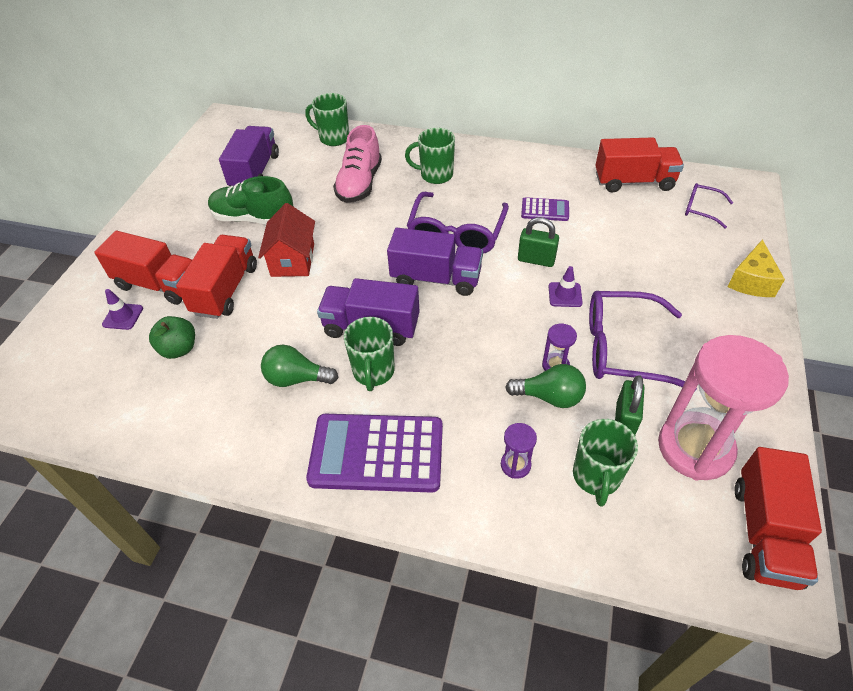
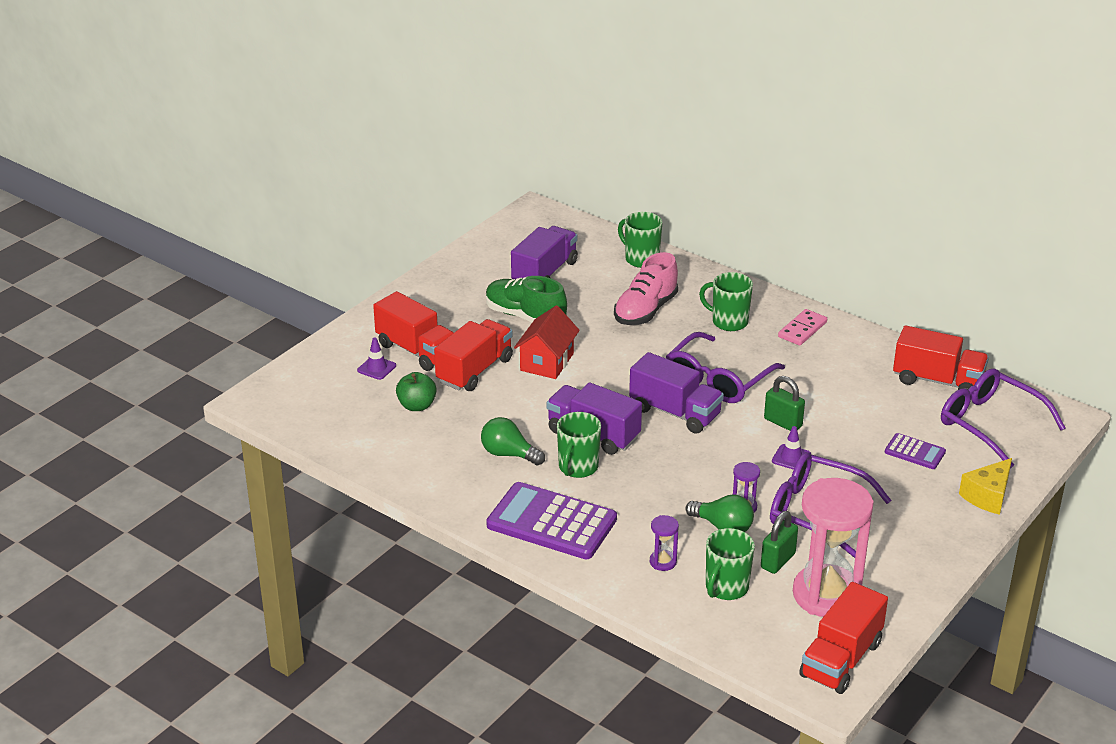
camera: 20 degrees right, 15 degrees down
(499, 166) = (802, 329): none -> pink domino
(545, 210) = (822, 382): purple calculator -> purple calculator (915, 452)
(701, 209) = (990, 424): purple glasses -> purple glasses, size x1.93

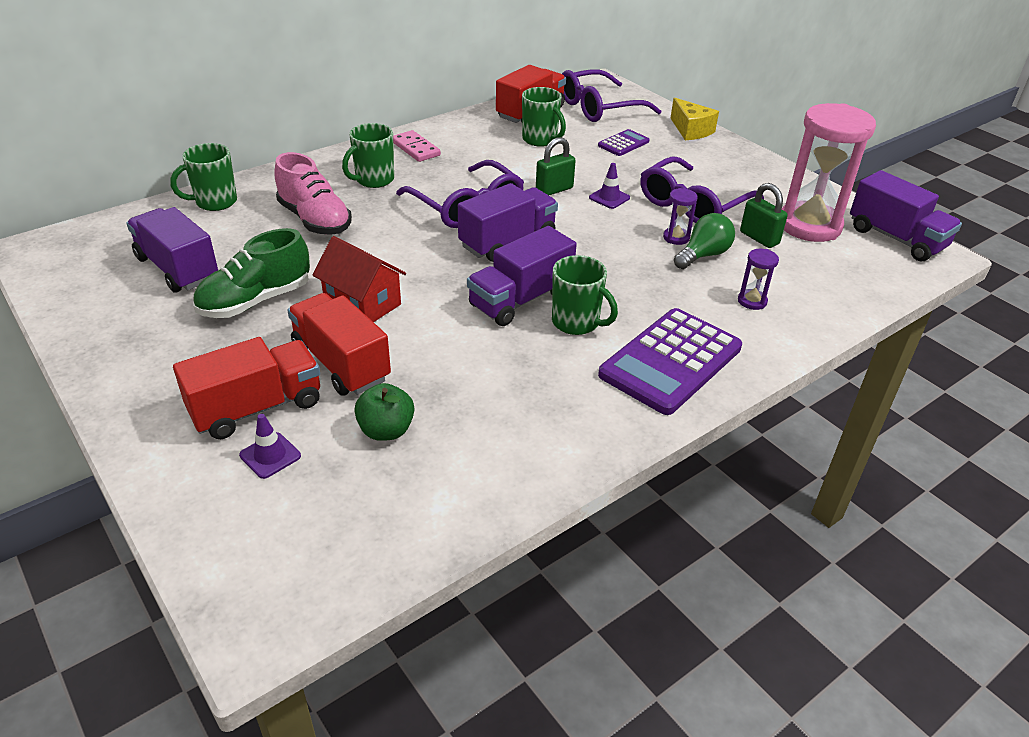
camera: 75 degrees left, 5 degrees up
(509, 454) = (530, 369): green light bulb -> none
(726, 588) = (796, 274): green mug -> green mug (540, 140)
(841, 659) = (896, 238): red truck -> purple truck

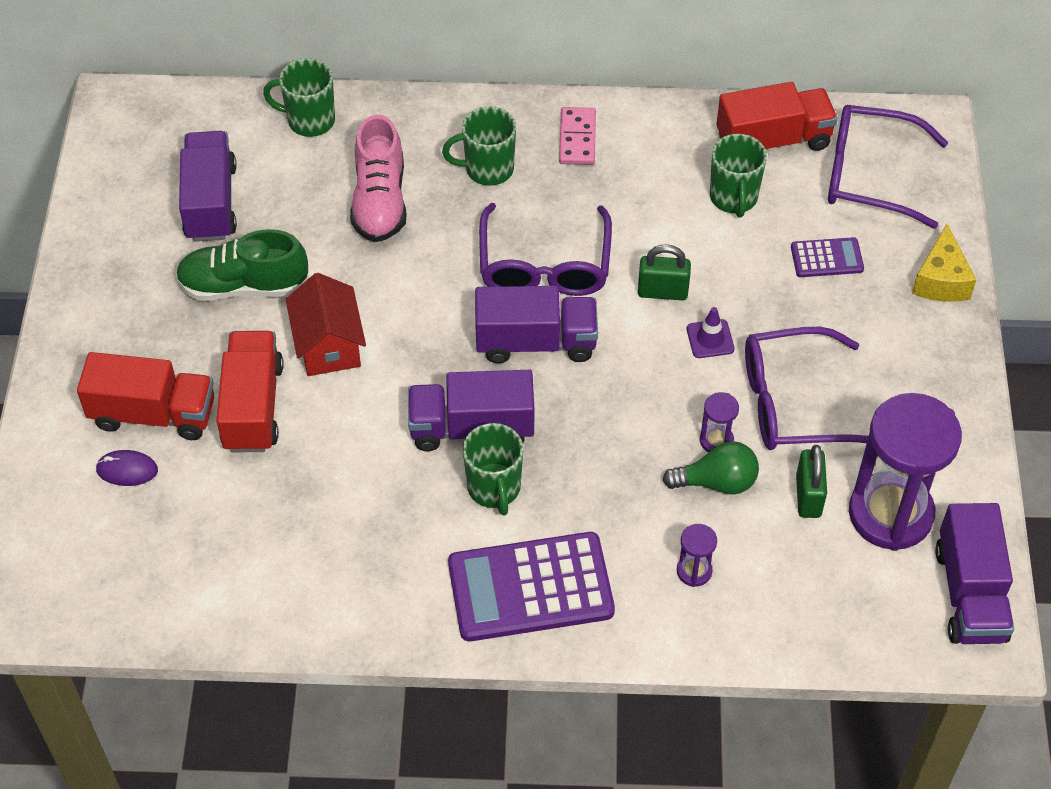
camera: 40 degrees right, 15 degrees up
(270, 455) = (127, 470): purple traffic cone -> purple mouse
(386, 430) = (228, 502): green apple -> none
(809, 225) = (890, 514): pink hourglass -> purple hourglass

